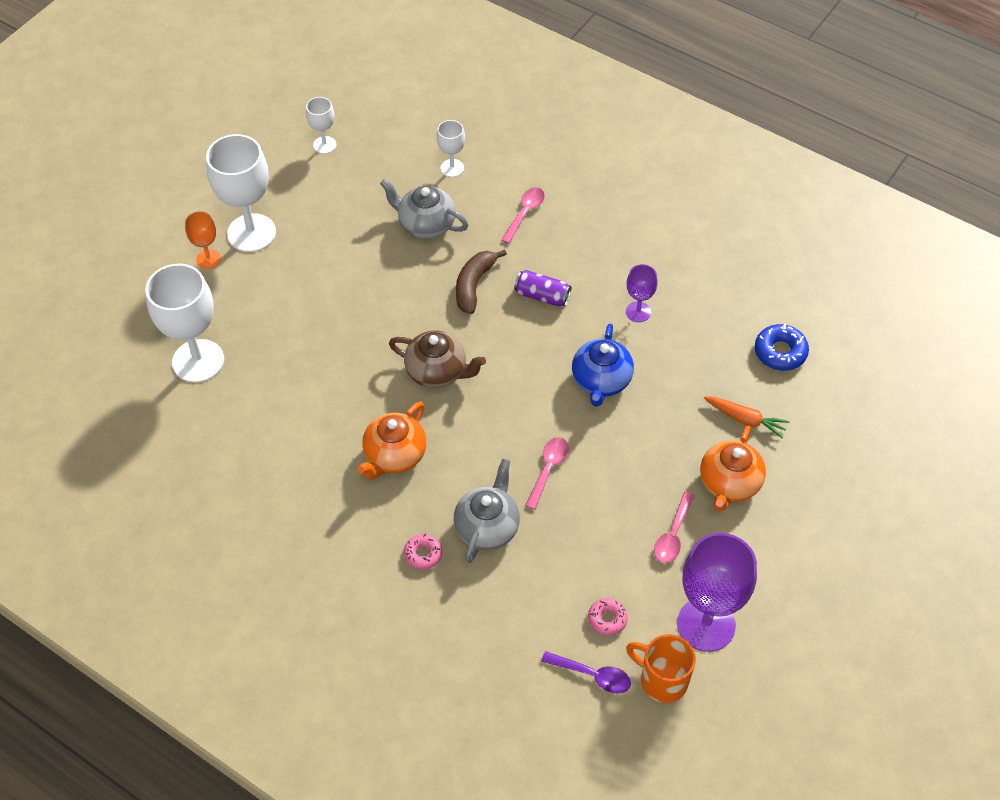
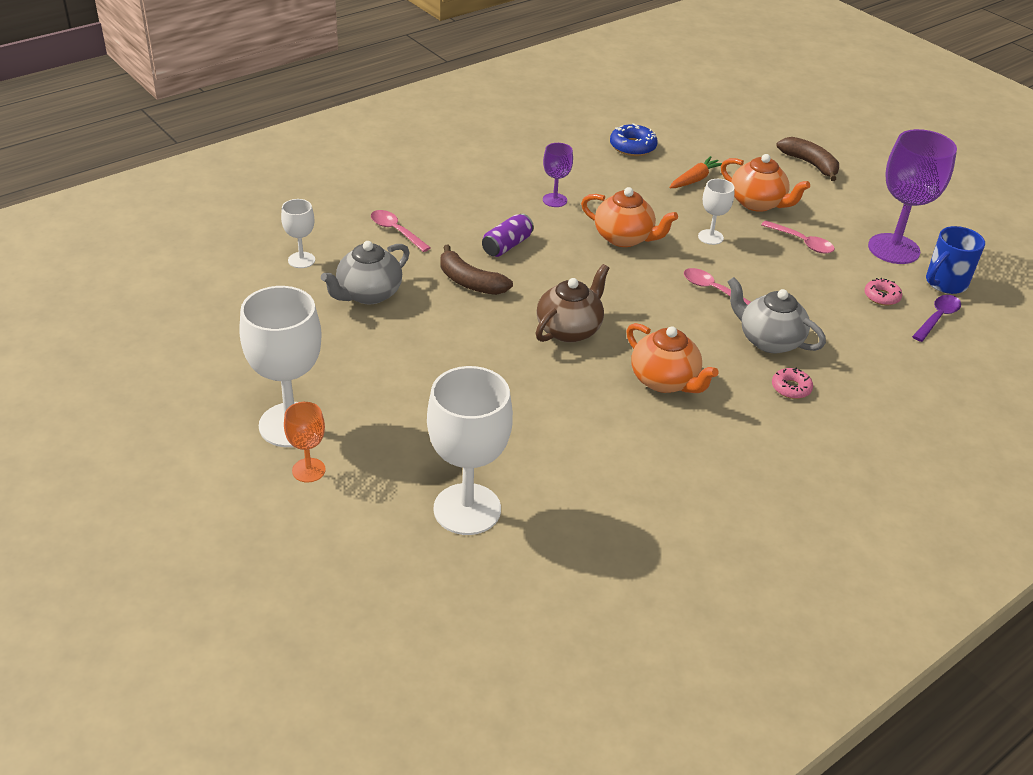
camera: 75 degrees left, 15 degrees down
(324, 145) = (194, 339): white goblet -> white goblet (710, 237)
(601, 381) = (624, 238): blue teapot -> orange teapot
(662, 680) = (945, 283): orange mug -> blue mug
(844, 523) = (810, 164): none -> brown banana

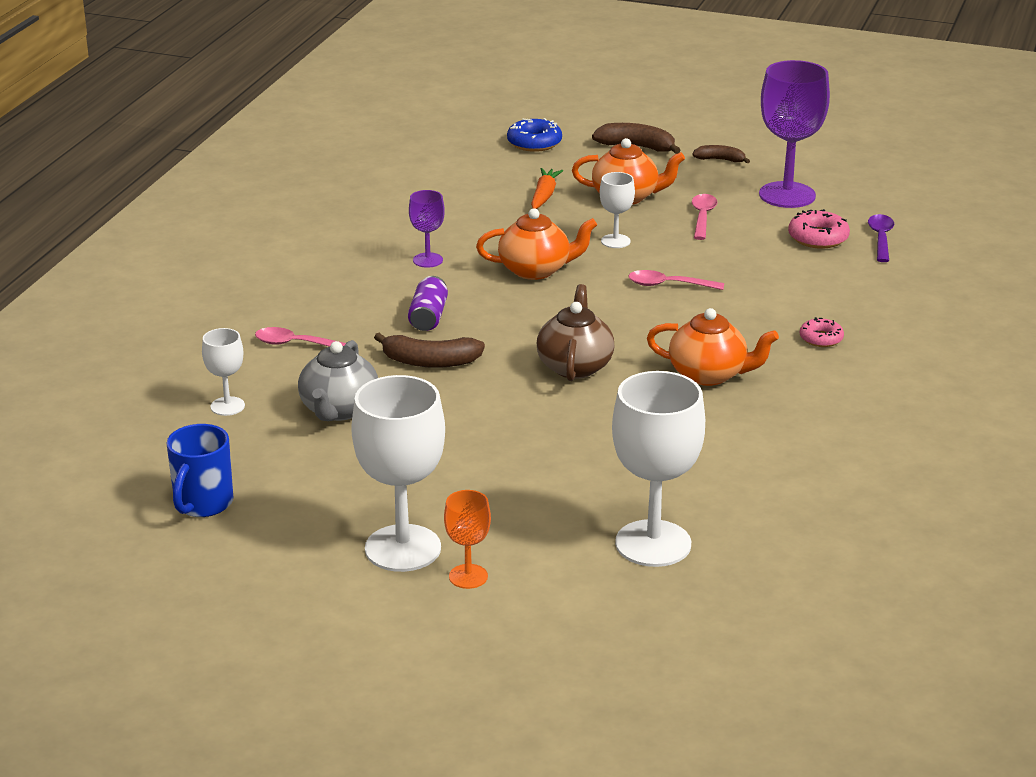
camera: 30 degrees left, 10 degrees down
(632, 147) = (449, 186): blue donut -> blue donut (534, 143)
(769, 340) = (762, 308): grey teapot -> none
(802, 242) = (702, 217): pink spoon -> pink spoon turned 90 degrees counterclockwise
(868, 198) = (720, 160): none -> brown banana
(881, 296) = (818, 238): pink donut -> pink donut, size x1.51
(945, 283) = (858, 208): blue mug -> blue mug (202, 504)

